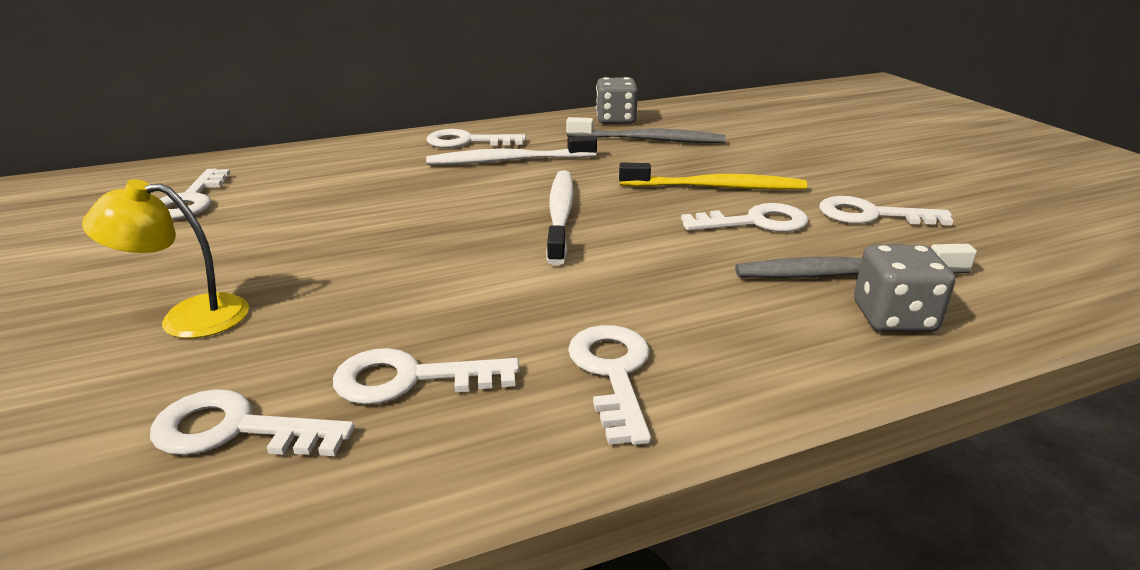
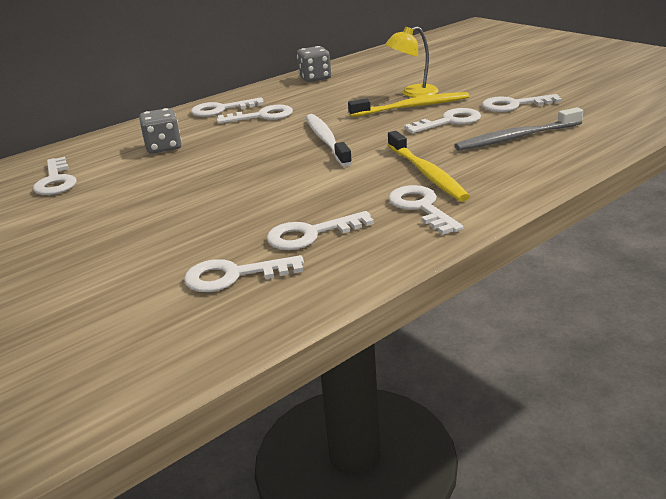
camera: 15 degrees left, 0 degrees up
(187, 317) = (139, 238): yellow lamp -> yellow lamp (412, 93)
(508, 161) = (262, 116): white toothbrush -> white key
(648, 140) = (348, 87): grey toothbrush -> none
(664, 307) = (426, 173): none -> yellow toothbrush
(893, 318) = (552, 153): grey dice -> grey dice (163, 147)

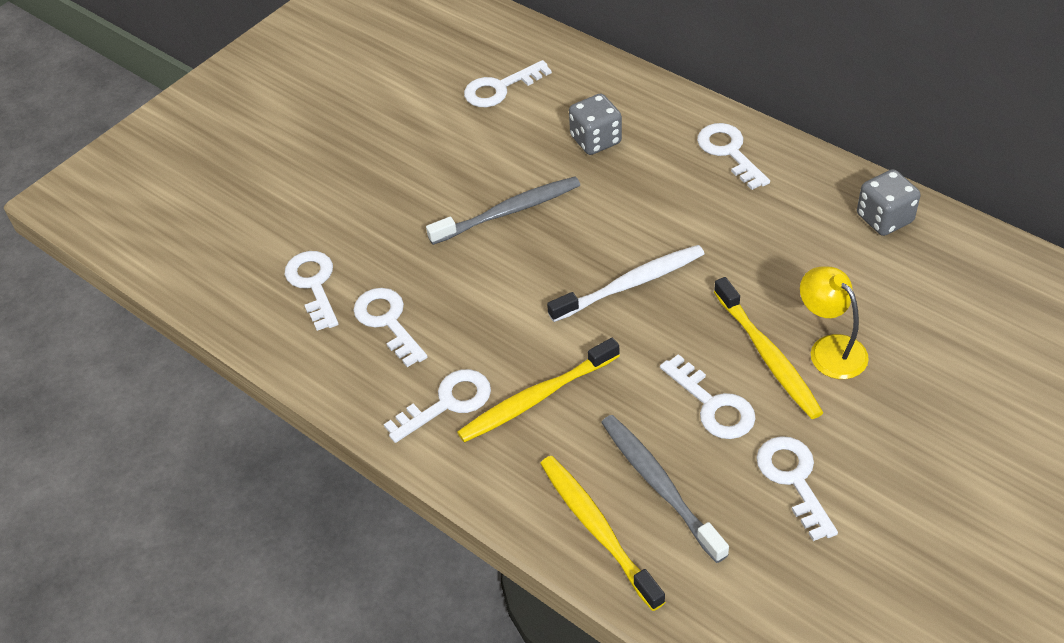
camera: 80 degrees right, 20 degrees up
(214, 180) = (509, 211): none -> grey toothbrush
(262, 116) = (710, 200): white key -> none
(555, 156) = (597, 529): none -> yellow toothbrush

